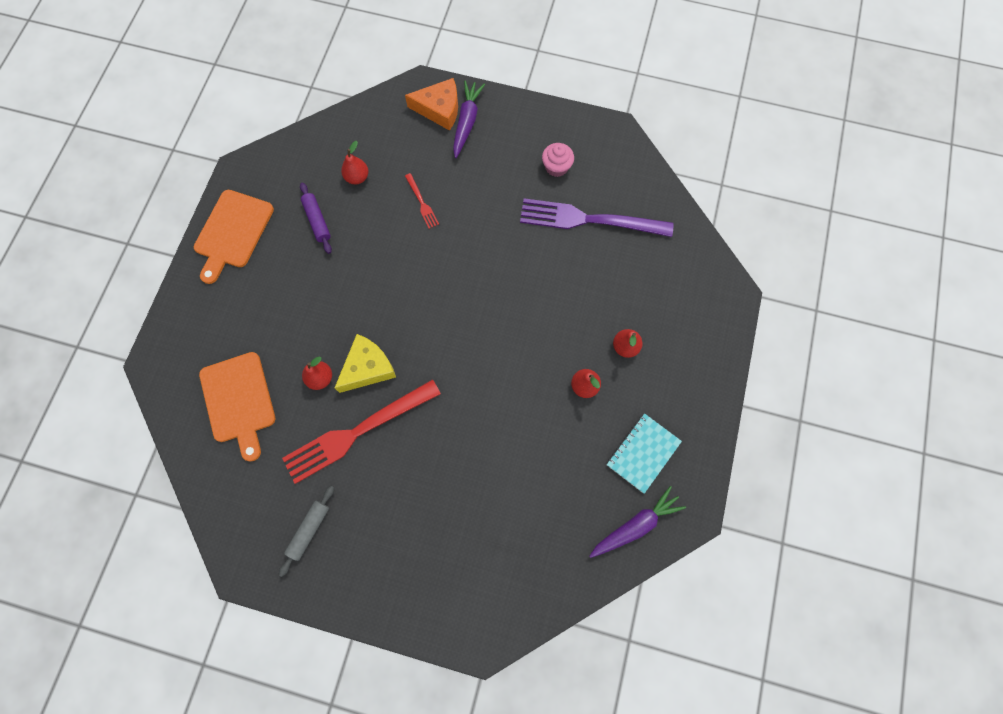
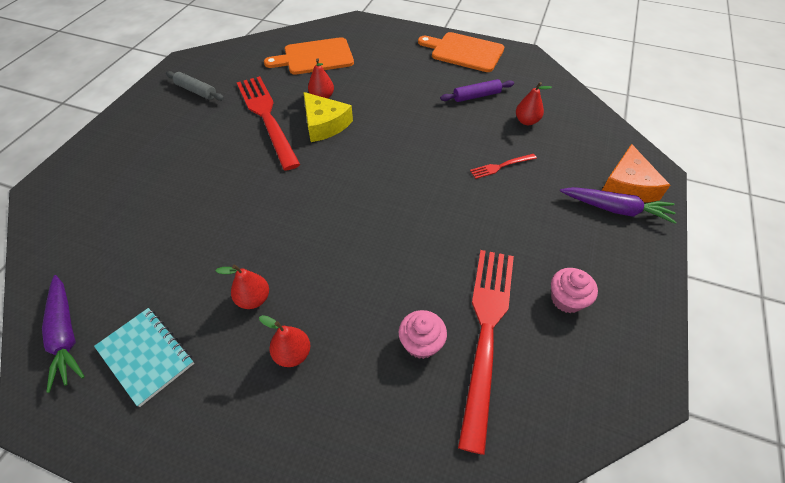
camera: 95 degrees right, 20 degrees down
(588, 220) = (486, 330): purple fork -> red fork
(604, 261) = (421, 343): none -> pink cupcake

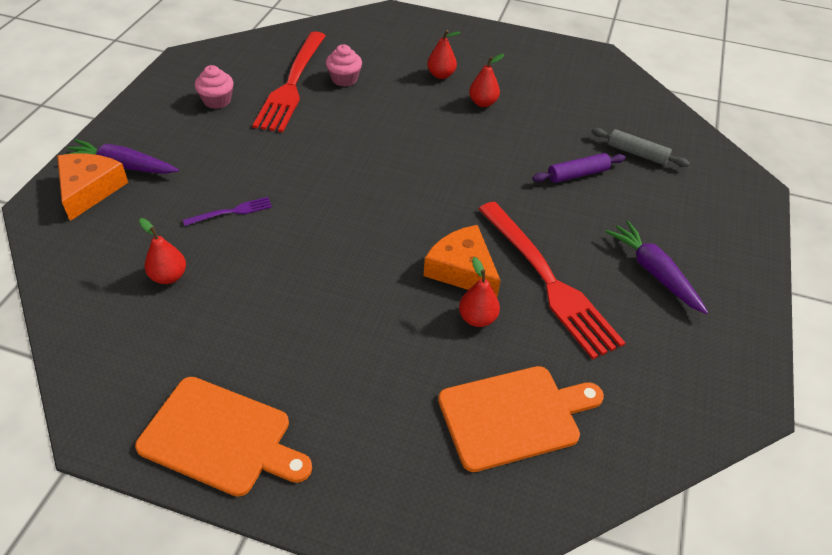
camera: 175 degrees right, 5 degrees down
(66, 335) = (617, 85): purple carrot -> purple carrot (654, 272)
(146, 356) = (548, 75): turquoise notebook -> none
(196, 91) = (680, 329): grey rolling pin -> grey rolling pin (637, 153)
(324, 124) = (462, 270): yellow cheese -> orange cheese
(476, 96) = (229, 323): purple rolling pin -> purple rolling pin (577, 174)
(500, 166) = (232, 211): red fork -> purple fork

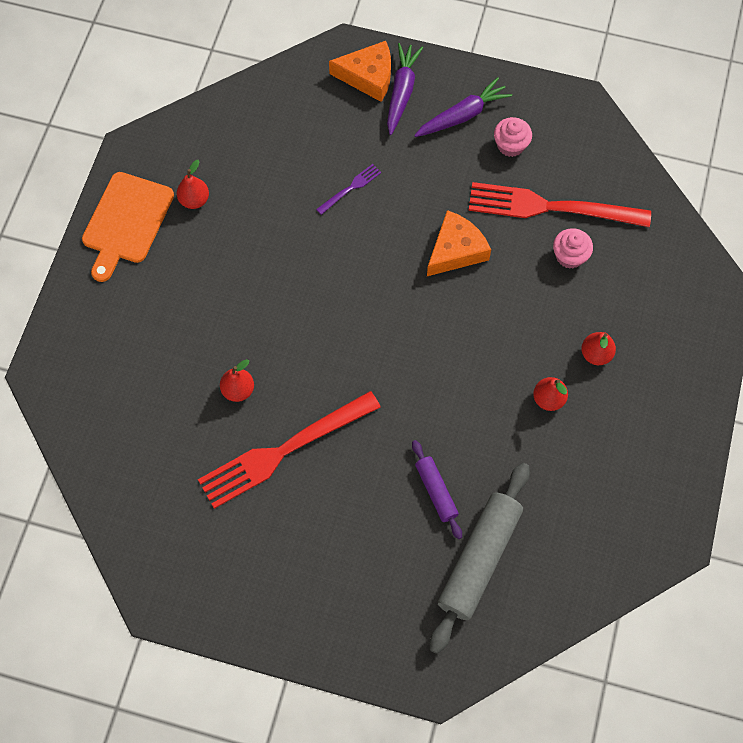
camera: 90 degrees right, 20 degrees up
(169, 276) = (272, 157): red pear -> red pear (194, 200)
(232, 211) = (351, 188): purple fork -> purple fork turned 105 degrees counterclockwise
(462, 270) = (293, 378): orange cheese -> orange cheese (456, 250)
(514, 416) = (143, 416): orange cutting board -> none
(637, 153) = (479, 559): grey rolling pin -> grey rolling pin, size x1.89
(654, 272) = (300, 548): purple carrot -> purple carrot (462, 115)

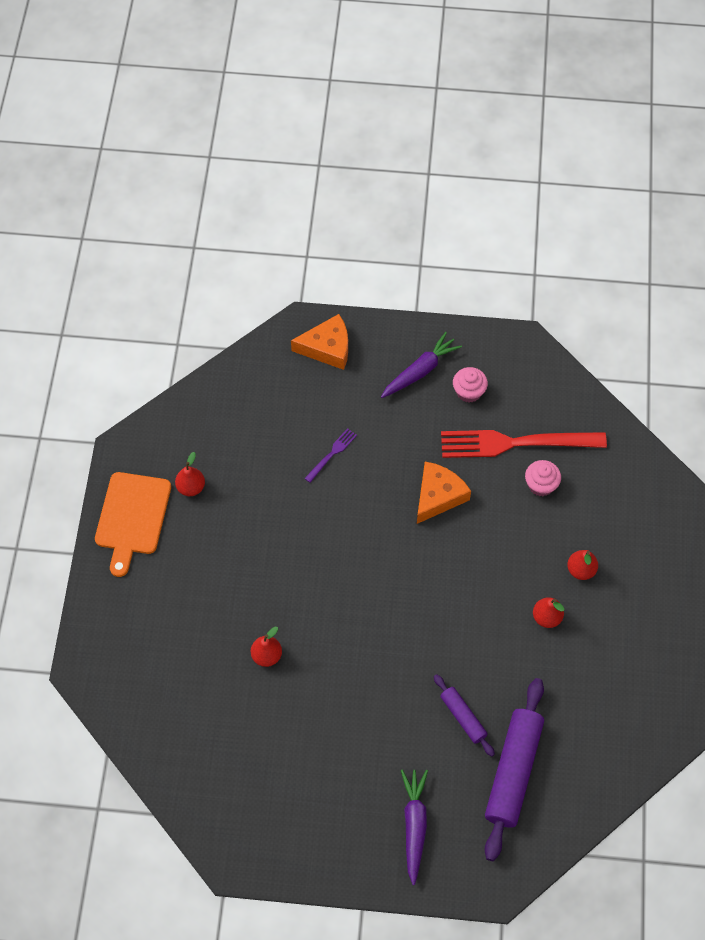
camera: 10 degrees left, 5 degrees down
(283, 452) = (318, 705): red fork -> none
(401, 92) = (360, 358): purple carrot -> purple carrot (414, 825)
(479, 559) = (513, 771): grey rolling pin -> purple rolling pin

